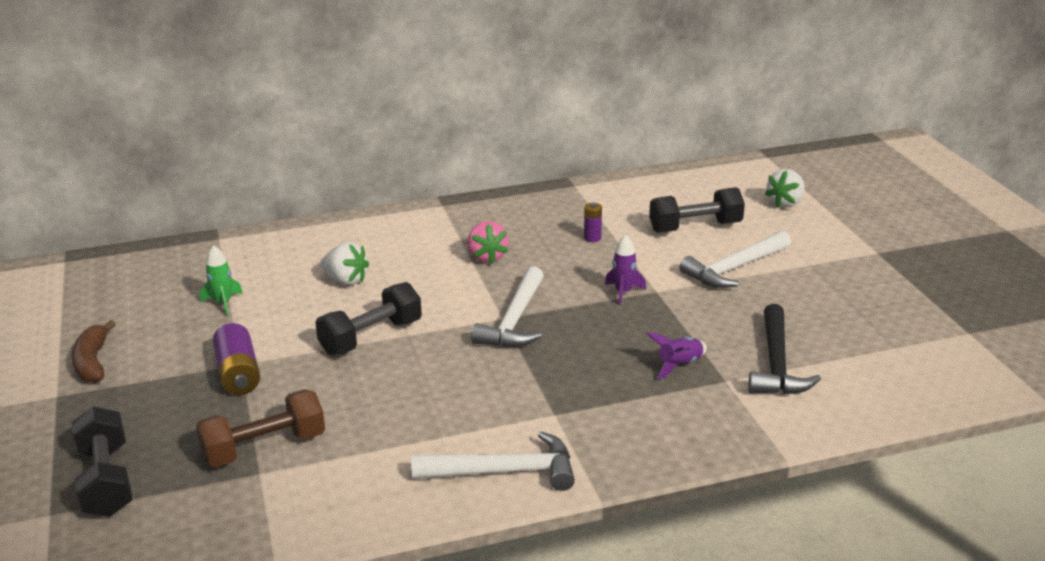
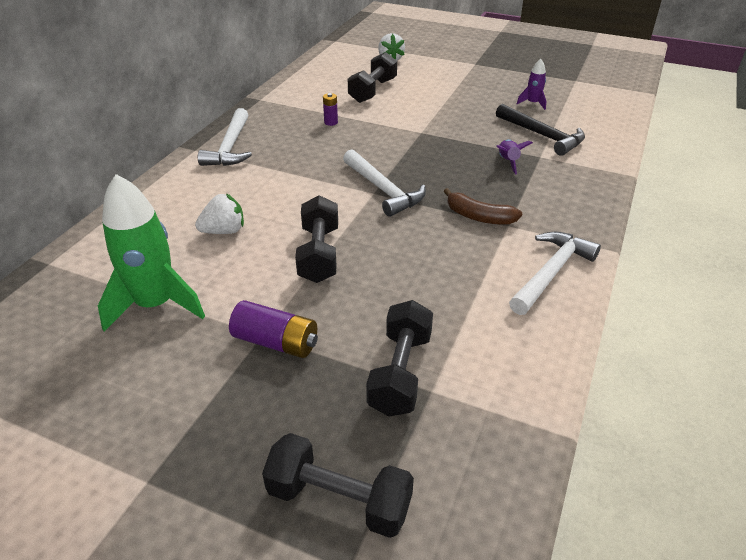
camera: 50 degrees left, 10 degrees up
(92, 362) = (125, 429): brown banana -> brown banana (479, 217)
(223, 303) = (156, 305): green rocket -> green rocket, size x2.15
(264, 448) = (400, 373): brown dumbbell -> black dumbbell
(487, 257) = (291, 164): pink strawberry -> none
(623, 292) = (407, 142): purple rocket -> purple rocket (532, 103)
(735, 268) = (433, 101): white hammer -> white hammer (230, 147)

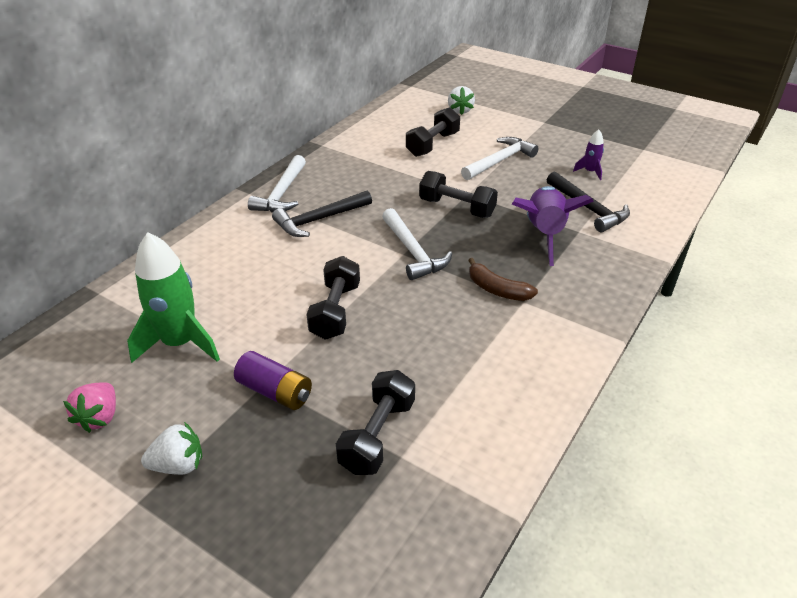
camera: 10 degrees right, 0 degrees up
(79, 394) = (99, 417): none -> pink strawberry
(224, 231) = (256, 278): white strawberry -> white strawberry (178, 465)
(277, 168) = (320, 220): none -> black hammer
(331, 122) = (382, 175): purple battery -> none
(339, 500) = (292, 543): black dumbbell -> black dumbbell (457, 208)
(507, 162) = (544, 234): purple rocket -> purple rocket, size x2.15
(551, 273) = (549, 355): white hammer -> white hammer (499, 161)

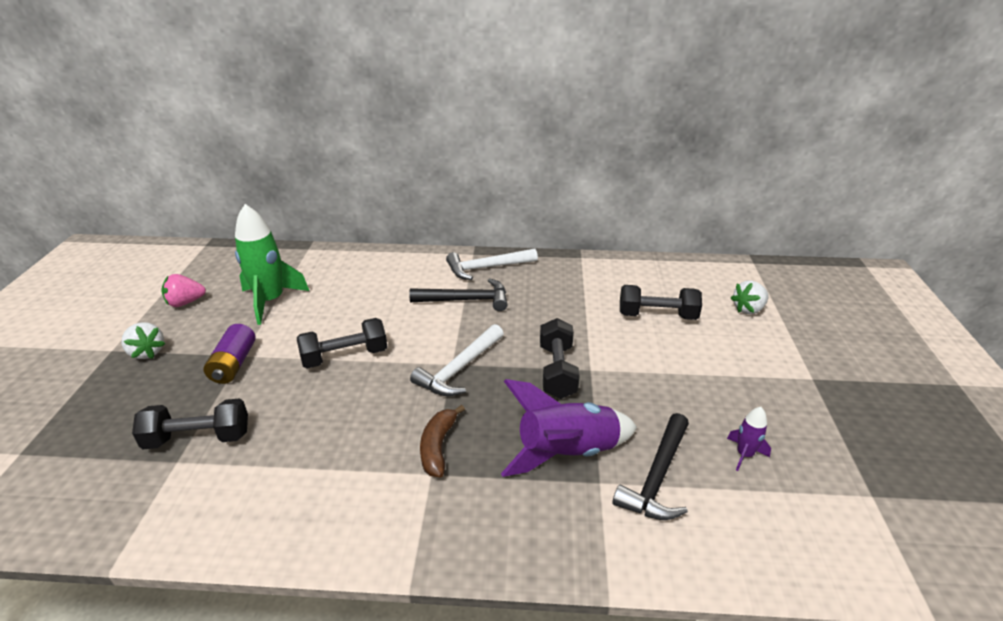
camera: 60 degrees right, 5 degrees down
(320, 220) = (465, 300): black hammer -> black hammer turned 150 degrees clockwise
(499, 161) = (679, 371): white hammer -> none

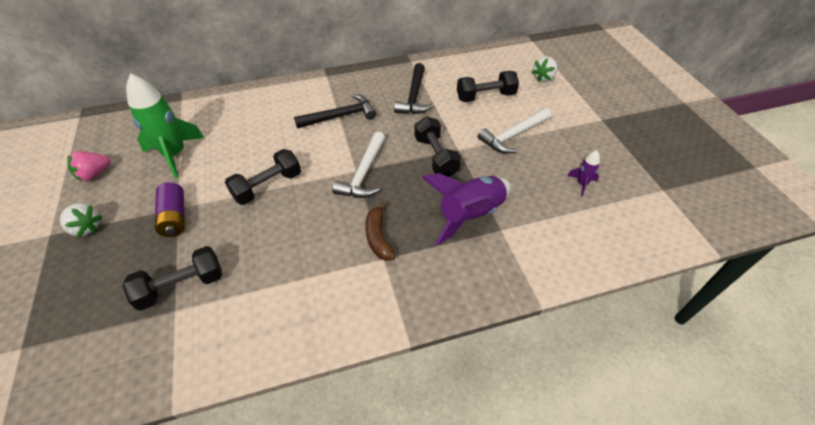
camera: 20 degrees left, 15 degrees up
(487, 268) = (343, 85): white hammer -> white hammer (513, 135)
(657, 477) = (535, 215): black hammer -> black hammer (414, 96)

